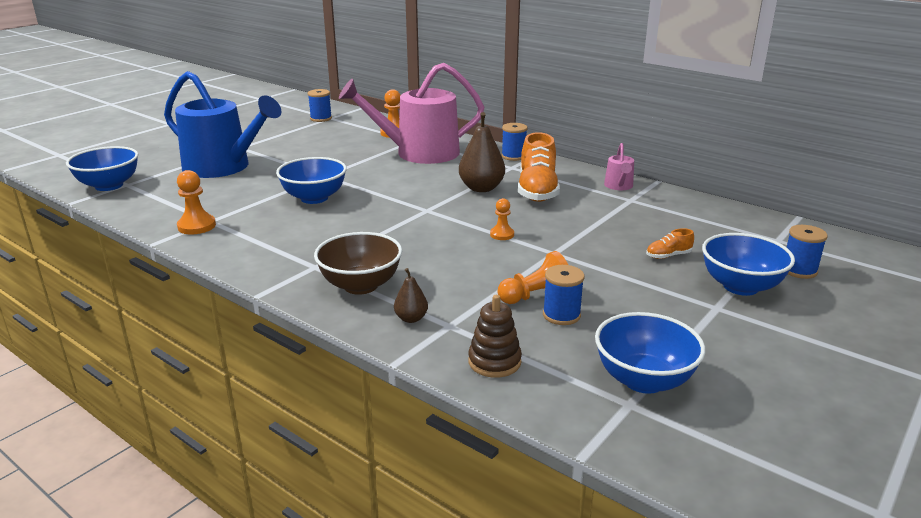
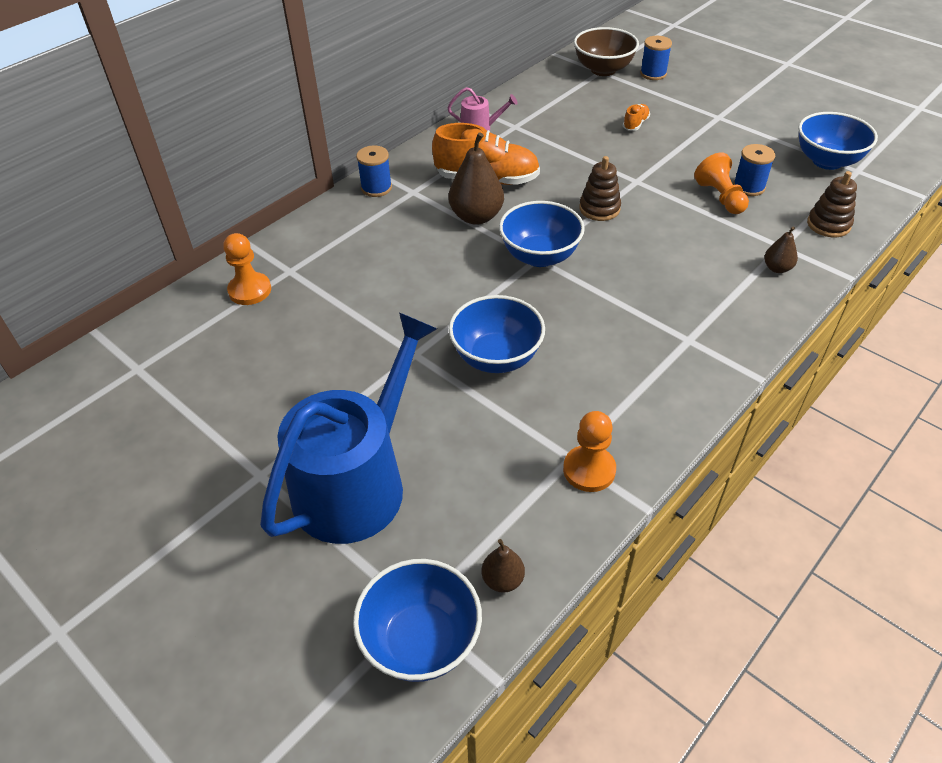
camera: 85 degrees left, 20 degrees up
(131, 203) = (502, 580): none -> brown pear
(321, 118) = (136, 381): blue spool -> none
(360, 285) = (723, 303): brown bowl -> brown bowl (603, 70)
(419, 153) = (344, 264): pink watering can -> none
(502, 234) = (599, 209): orange pawn -> brown stacking toy
(668, 256) = (635, 124): orange shoe -> orange shoe turned 135 degrees counterclockwise
(740, 286) = (683, 101): blue bowl -> blue bowl (540, 256)

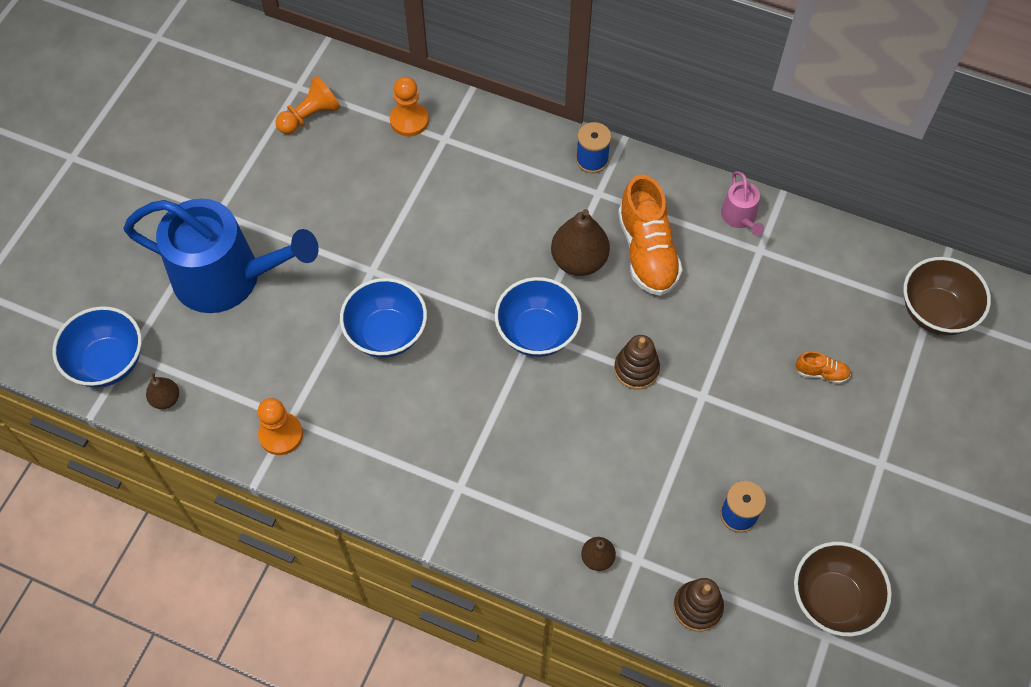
camera: 70 degrees right, 15 degrees up
(653, 74) = (954, 371): blue spool -> none
(720, 197) = (705, 486): orange pawn -> orange pawn (310, 116)
(827, 161) = (833, 599): blue bowl -> brown bowl

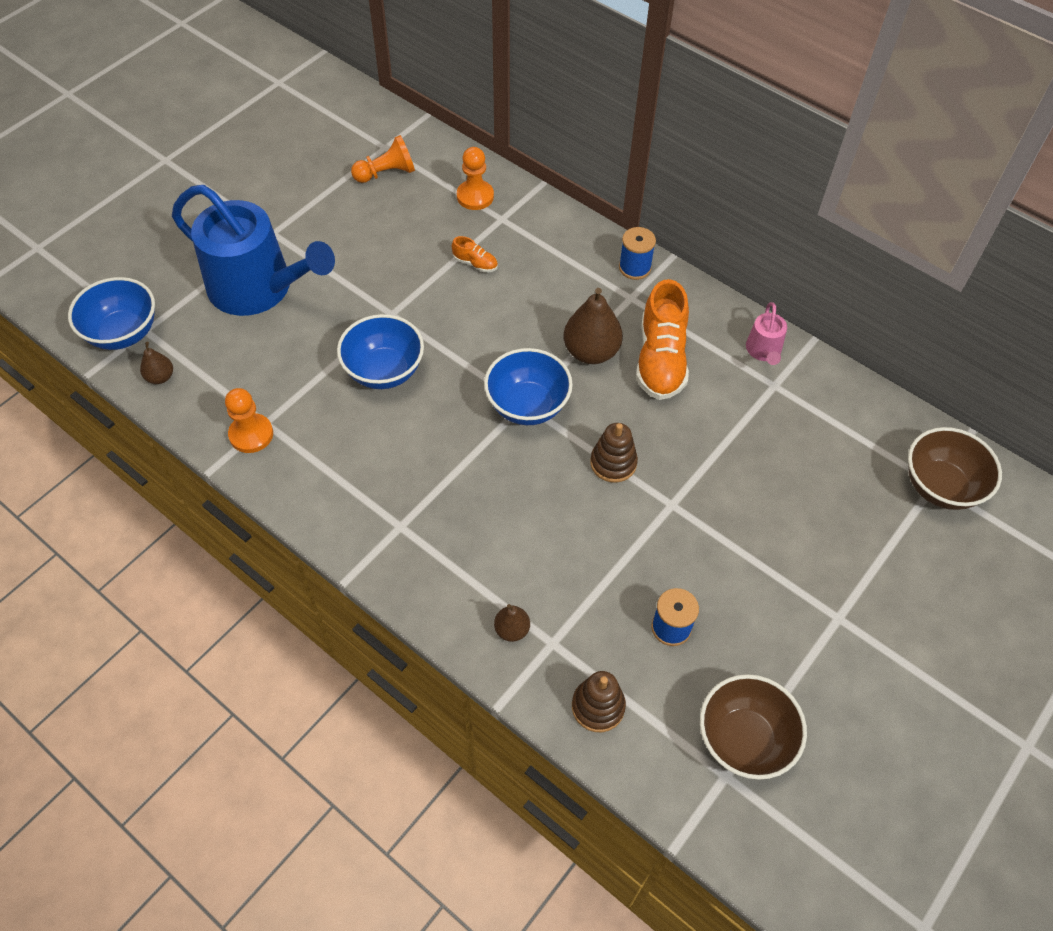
camera: 15 degrees right, 5 degrees down
(821, 373) = (801, 514): orange shoe -> orange shoe (475, 263)

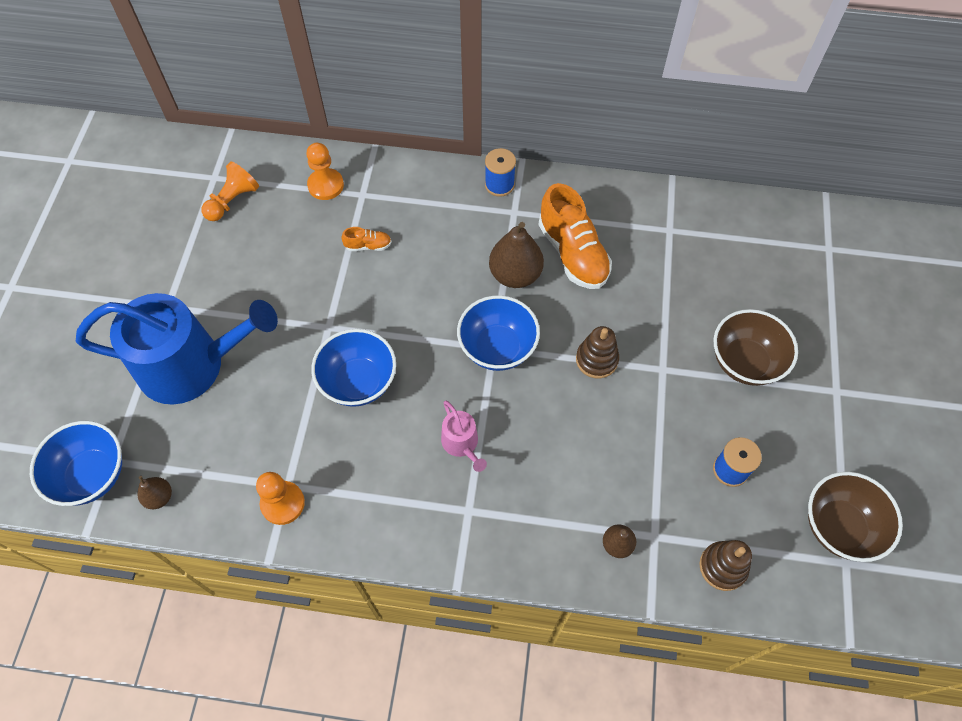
camera: 30 degrees left, 5 degrees up
(763, 351) = (643, 206): pink watering can -> pink watering can (462, 444)
(940, 486) = (834, 249): brown bowl -> brown bowl (745, 362)

